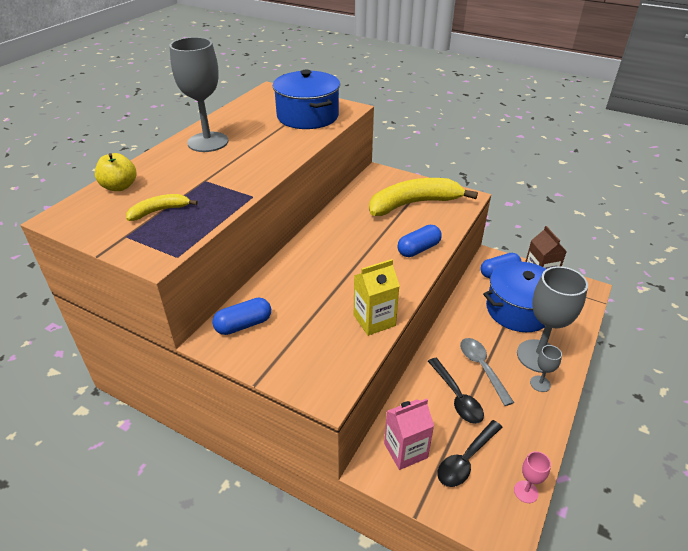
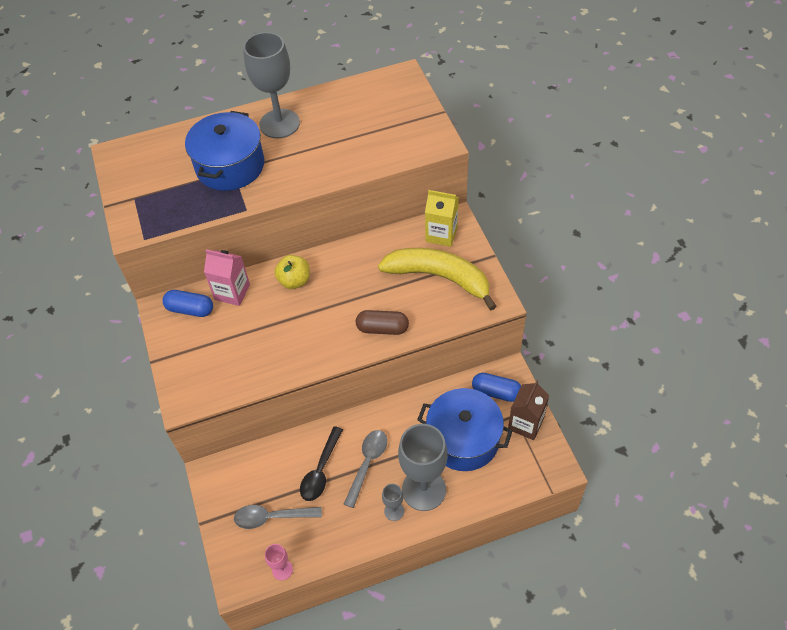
camera: 45 degrees right, 15 degrees up
(119, 187) = (174, 142): yellow apple -> yellow apple (294, 281)
(159, 211) = (174, 186): yellow banana -> none
(307, 116) = (391, 134): blue pot -> blue pot (230, 166)
(374, 320) = (273, 369): yellow carton -> yellow carton (441, 234)
(405, 450) = (242, 478): pink carton -> pink carton (232, 292)
(418, 249) = (382, 328): blue capsule -> brown capsule
(466, 460) = (272, 517): black spoon -> grey spoon

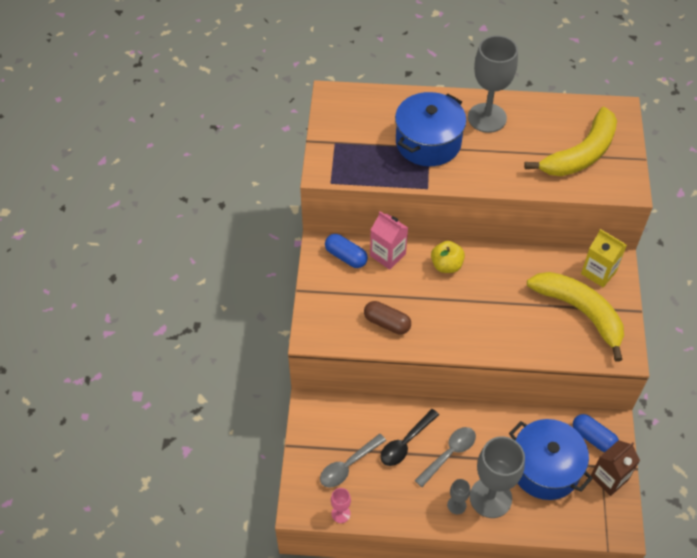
camera: 20 degrees right, 0 degrees up
(272, 517) = (348, 466): grey spoon -> grey spoon turned 60 degrees counterclockwise
(382, 127) = (581, 154): none -> yellow banana
(382, 328) = (509, 339): brown capsule -> brown capsule (387, 323)

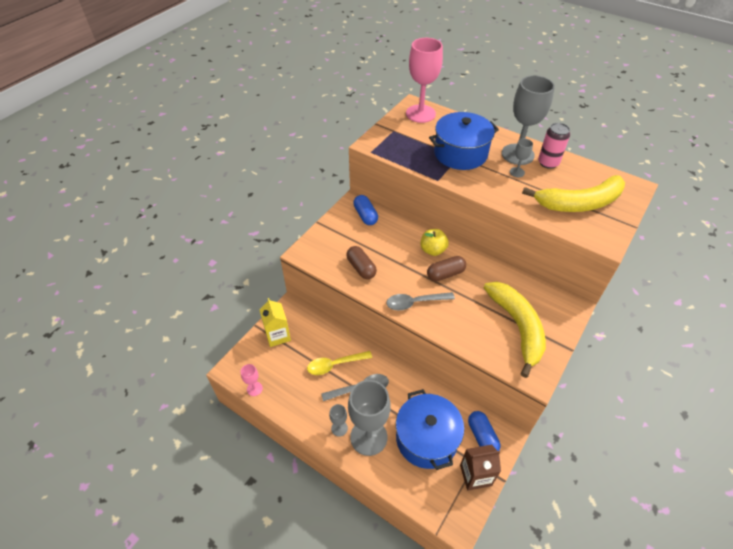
camera: 30 degrees right, 5 degrees down
(348, 105) = (420, 114): none -> pink goblet
(348, 466) = (284, 359): grey spoon -> grey spoon (415, 303)
(387, 255) = (395, 226): pink carton -> none
(405, 443) = (335, 365): black spoon -> yellow spoon
(477, 287) = (445, 274): none -> brown capsule
(500, 142) = (517, 172): none -> grey goblet
(523, 116) = (548, 163): none -> pink can
(598, 272) = (552, 305): yellow carton -> yellow carton (278, 335)

